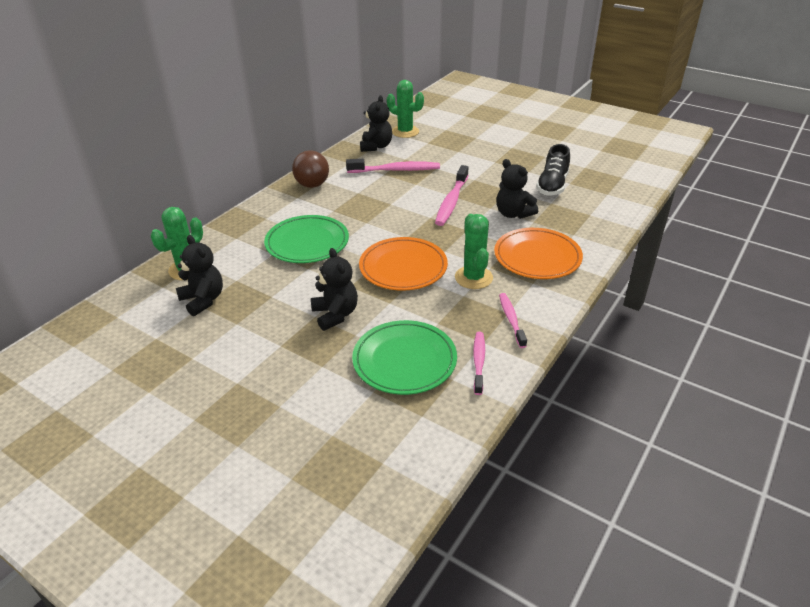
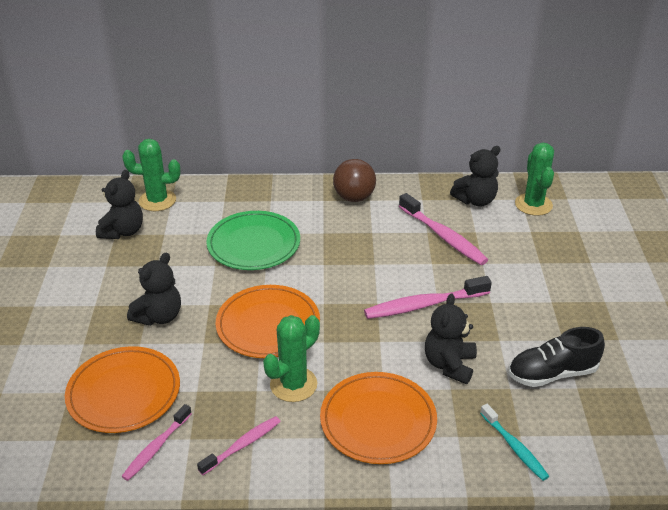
camera: 55 degrees right, 0 degrees up
(404, 360) = (124, 393): green plate -> orange plate
(479, 362) = (156, 447): pink toothbrush -> pink toothbrush turned 150 degrees clockwise
(598, 220) = (514, 447): none -> turquoise toothbrush

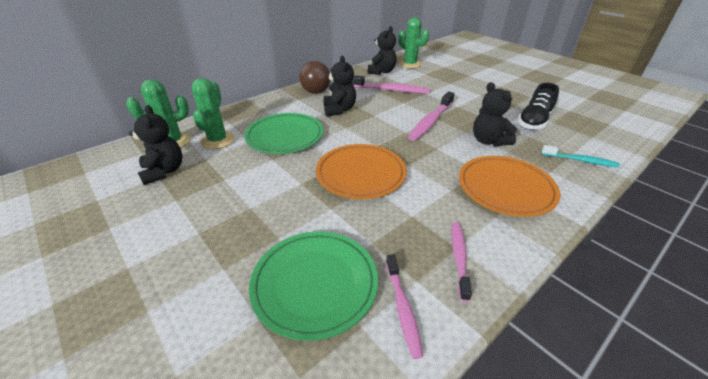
camera: 40 degrees left, 0 degrees up
(124, 393) = (315, 284): orange plate -> green plate
(159, 316) = (270, 210): black teddy bear -> black teddy bear (339, 110)
(293, 384) = (429, 198): green cactus -> green cactus (218, 140)

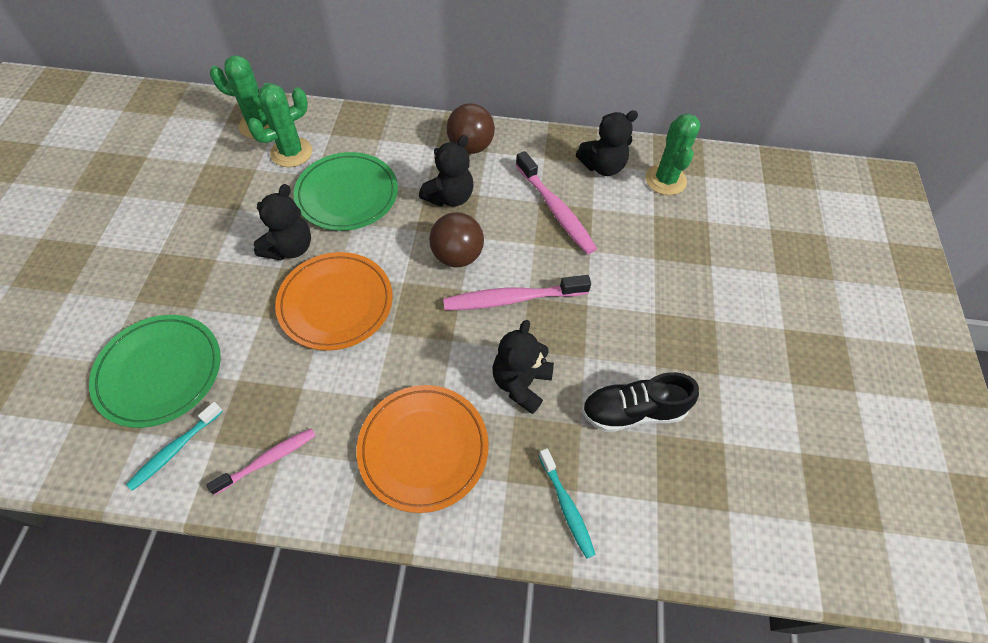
camera: 45 degrees right, 20 degrees up
(164, 171) = (213, 161): black teddy bear -> black teddy bear (289, 248)
(382, 124) = (457, 256): none -> brown ball
(402, 308) = (175, 449): pink toothbrush -> turquoise toothbrush

